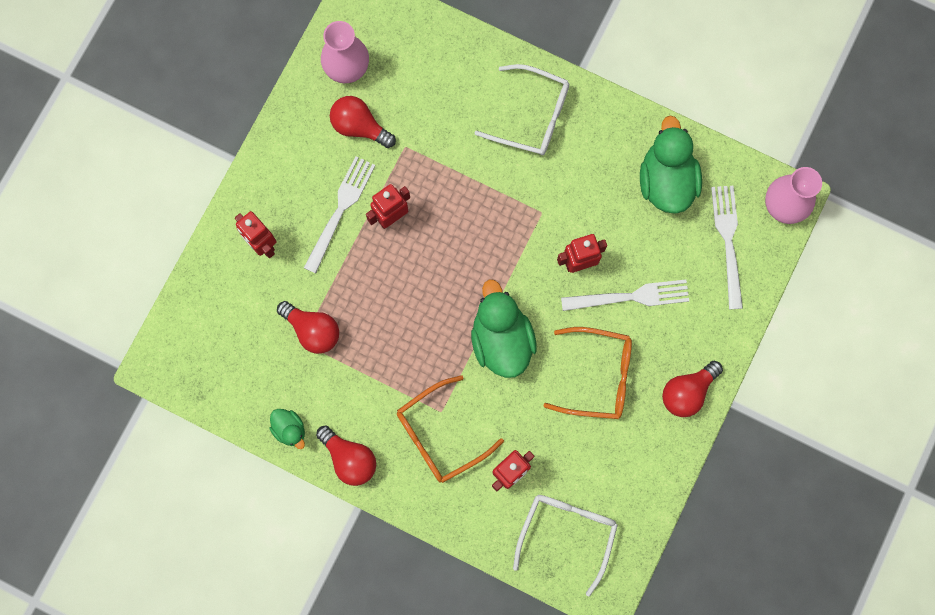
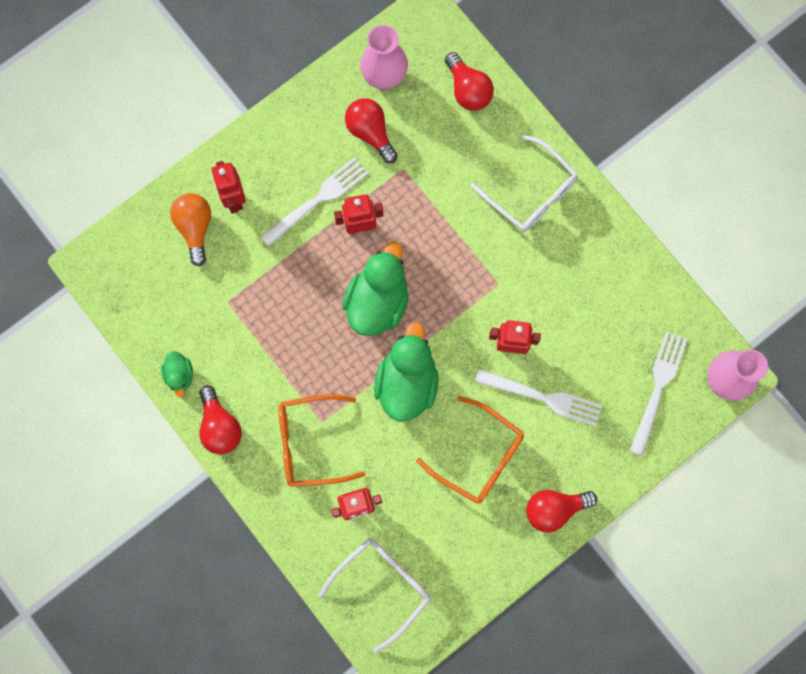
camera: 25 degrees right, 0 degrees up
(239, 287) = (195, 228): none -> orange light bulb
(313, 330) = (242, 296): red light bulb -> red light bulb (468, 90)
(666, 181) = (626, 307): green duck -> green duck (377, 301)

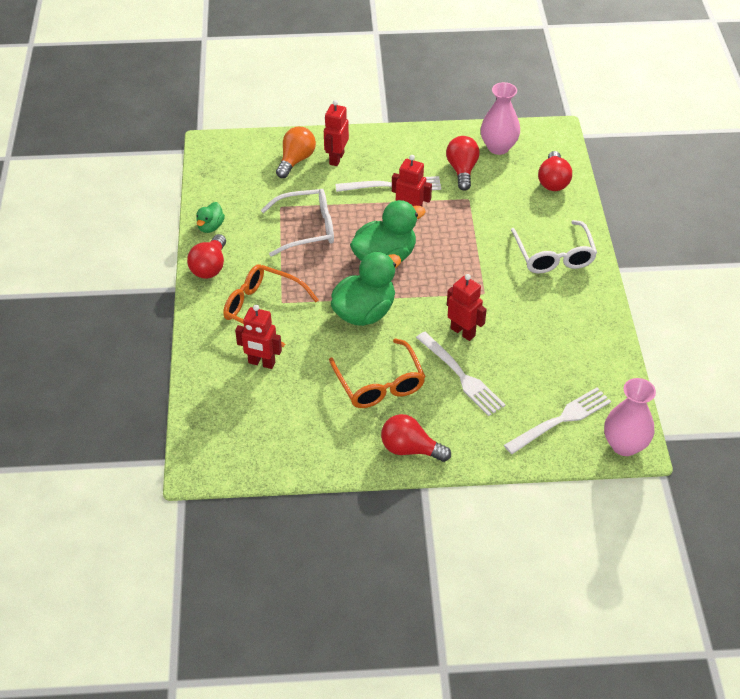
camera: 35 degrees right, 30 degrees down
(382, 586) = (233, 421): white glasses -> white glasses (306, 228)

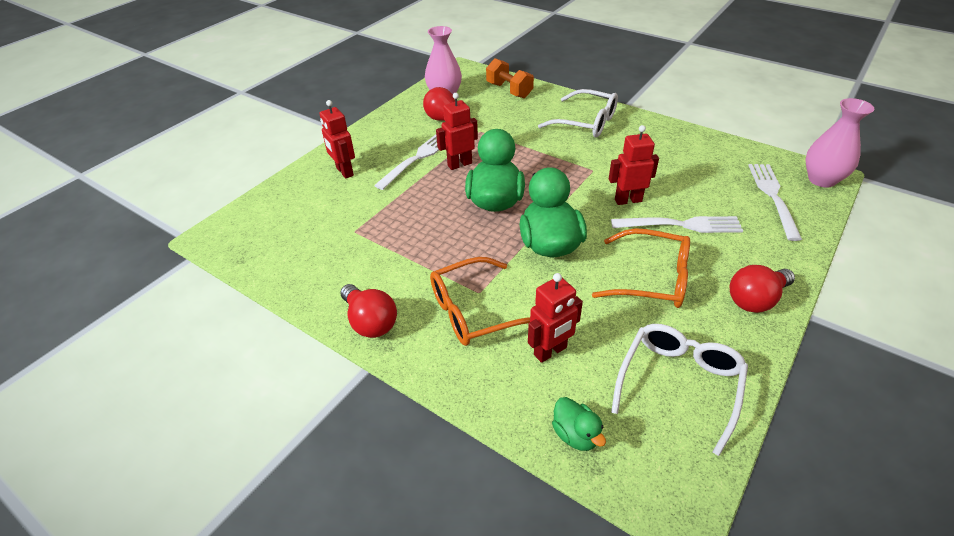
camera: 50 degrees left, 5 degrees down
(210, 227) = (316, 292): green duck -> green duck (576, 435)
(296, 160) = (312, 194): orange light bulb -> none
(306, 228) = (403, 228): white glasses -> white glasses (679, 384)
(553, 181) = (509, 90): red light bulb -> orange dumbbell

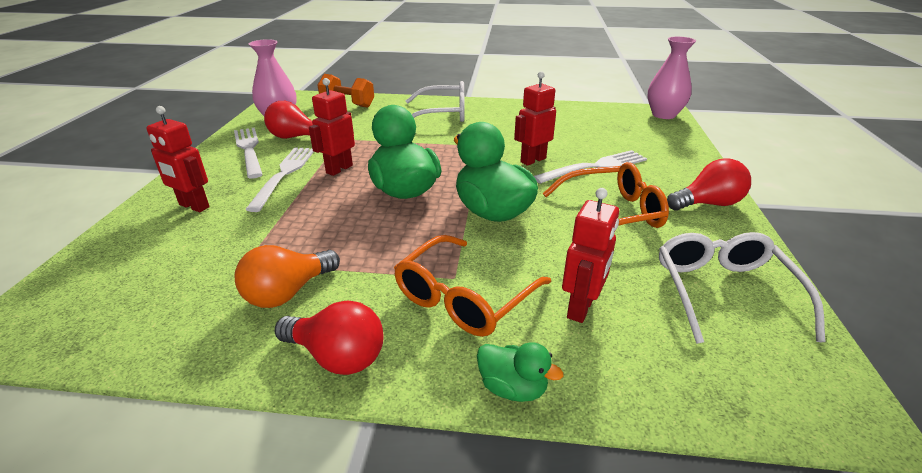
camera: 30 degrees left, 10 degrees down
(366, 264) = (288, 292): none -> orange light bulb
(576, 435) = (685, 383): green duck -> green duck (512, 388)
(755, 299) = (707, 204): red light bulb -> red light bulb turned 135 degrees counterclockwise
(773, 197) = (643, 132): white fork -> white fork (249, 150)

